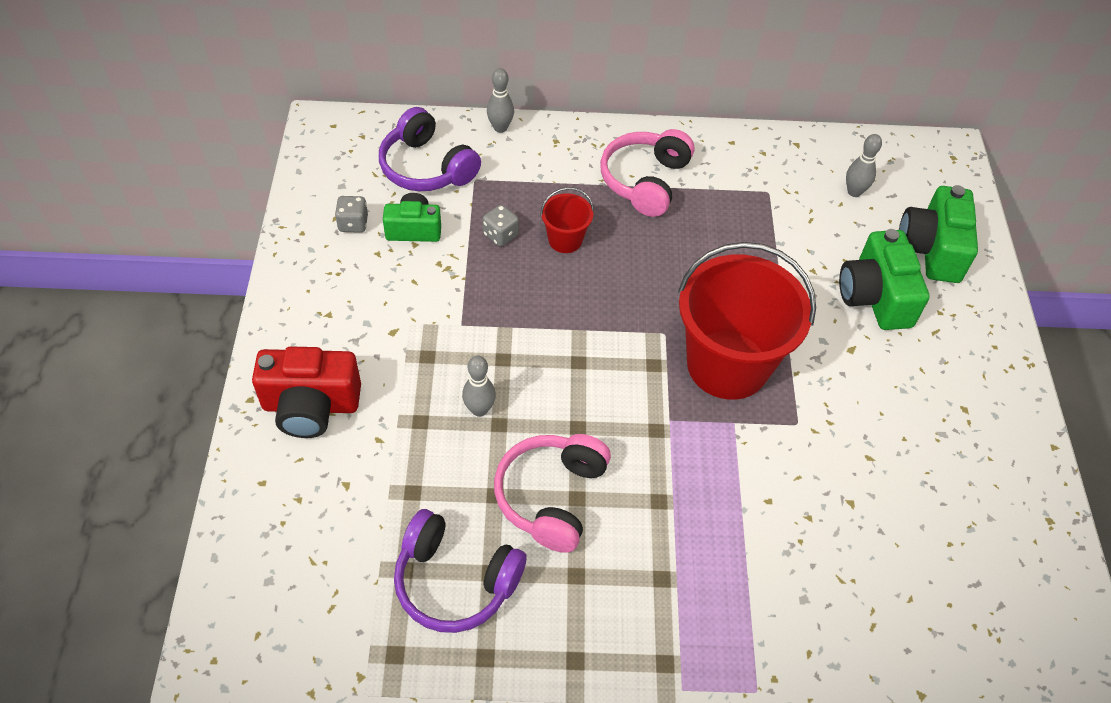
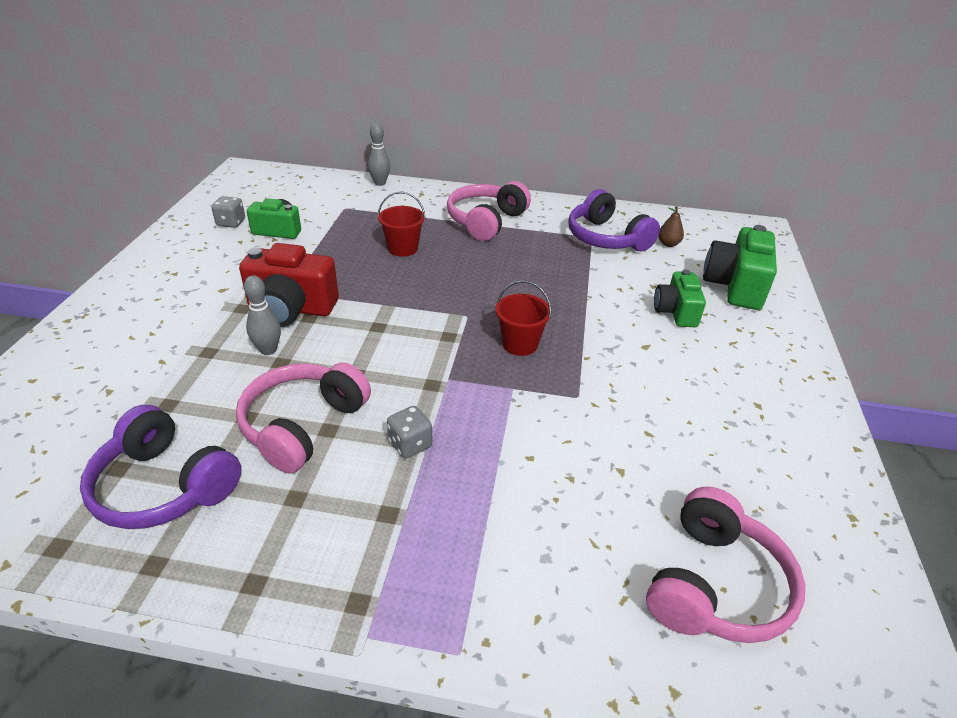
camera: 10 degrees right, 15 degrees down
(311, 406) = (117, 330): red camera -> red camera (291, 309)
(427, 167) = (310, 198): purple headphones -> purple headphones (606, 238)
(500, 235) = (349, 240): grey dice -> grey dice (410, 444)
(727, 365) = (520, 344): red bucket -> red bucket, size x0.45
(854, 192) = (668, 244): grey bowling pin -> brown pear
(875, 297) = (676, 312): green camera -> green camera, size x0.64
(942, 602) = (714, 585): none -> pink headphones

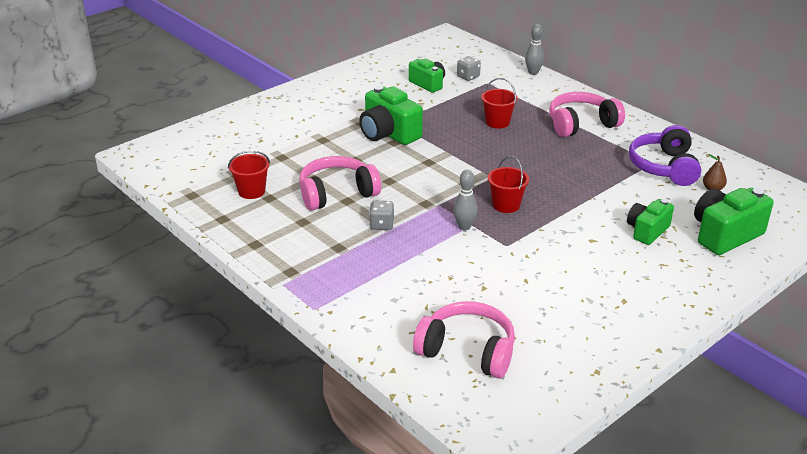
camera: 40 degrees right, 5 degrees down
(165, 486) = (251, 191): purple headphones -> red bucket
(231, 223) = (403, 70): grey dice -> grey dice (468, 77)
(268, 350) = (355, 151): grey bowling pin -> grey bowling pin (464, 227)
(291, 309) = (388, 134): red camera -> green camera
(714, 585) = (467, 351): pink headphones -> pink headphones turned 135 degrees counterclockwise

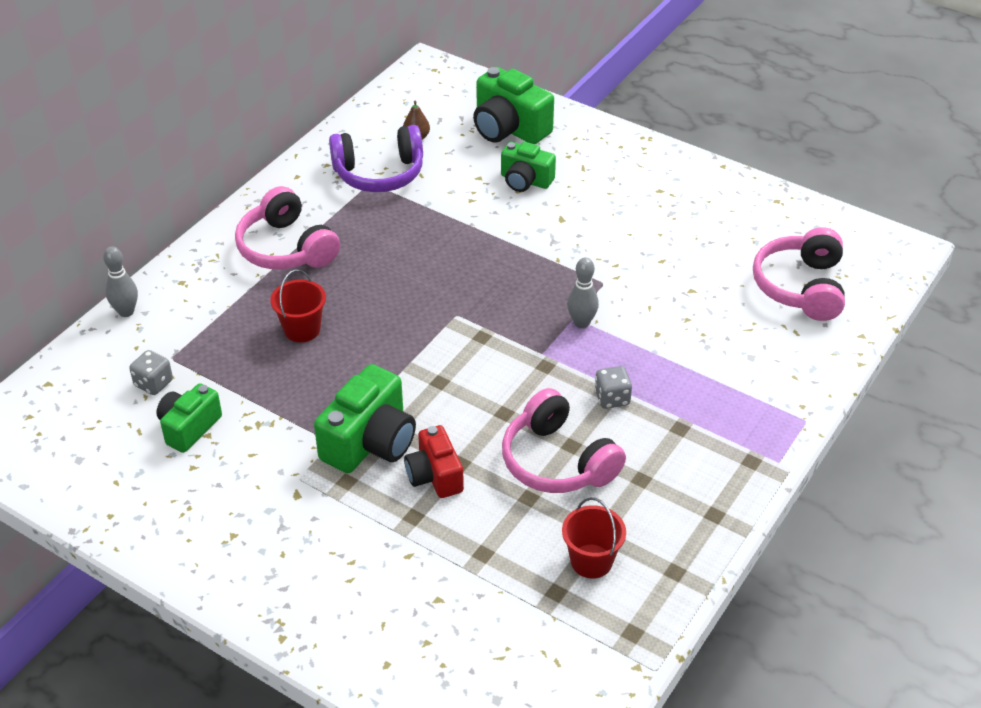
camera: 105 degrees left, 10 degrees up
(350, 150) = (434, 476): none -> red camera
(506, 205) = (518, 294): red bucket -> none

